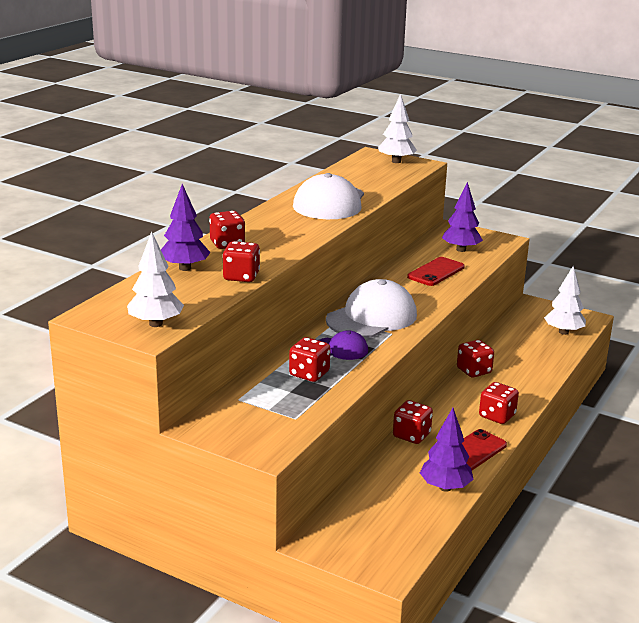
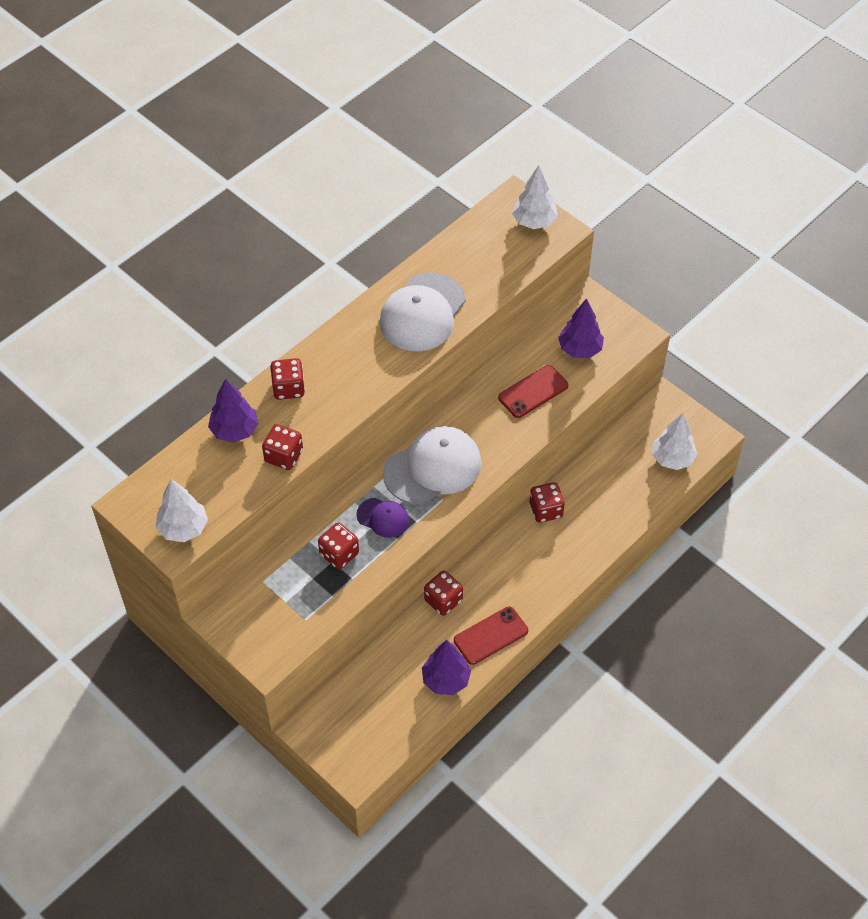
camera: 15 degrees right, 30 degrees up
(497, 416) = (538, 587): red dice -> none

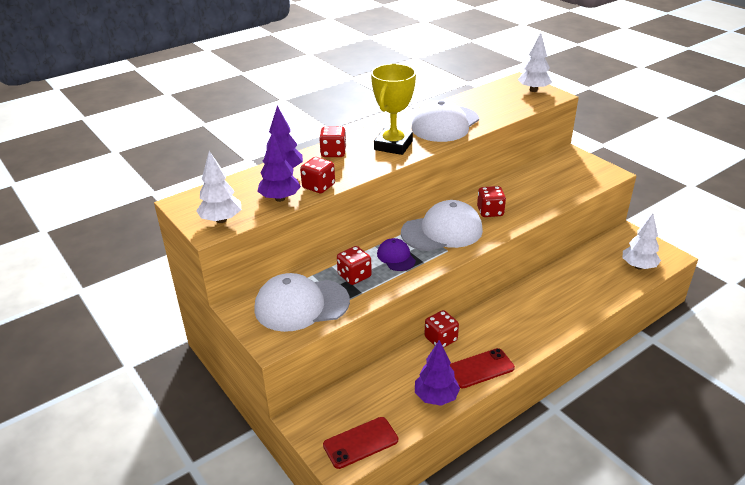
camera: 10 degrees right, 20 degrees down
(287, 605) = (301, 305): none -> white cap
(362, 365) = (393, 145): none -> yellow trophy
(383, 518) = (396, 257): purple cap -> purple cap turned 150 degrees counterclockwise
(533, 392) = (527, 196): red phone -> red phone (360, 442)
(546, 510) = (532, 288): red dice -> red dice (490, 212)
(580, 349) = (565, 177): purple tree -> purple tree (280, 198)

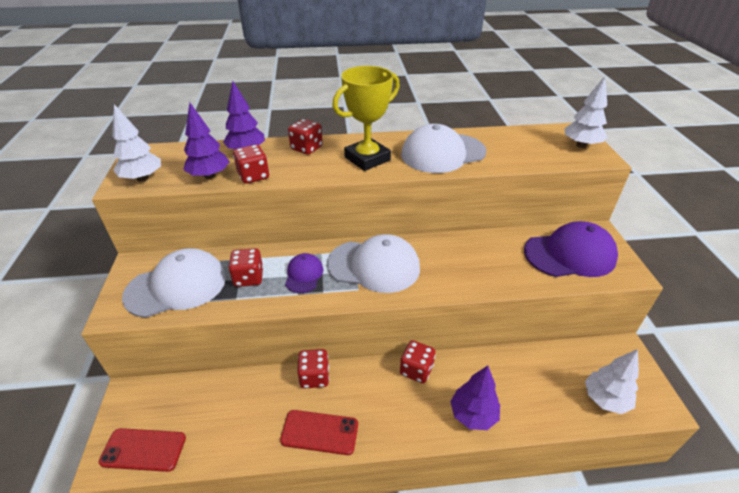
camera: 30 degrees right, 5 degrees up
(301, 305) = (177, 286): white cap -> white cap turned 135 degrees clockwise
(436, 397) = (250, 440): purple tree -> purple tree (473, 415)
(490, 212) = (443, 264): red dice -> red dice (416, 370)
(566, 175) = (570, 254): none -> purple cap

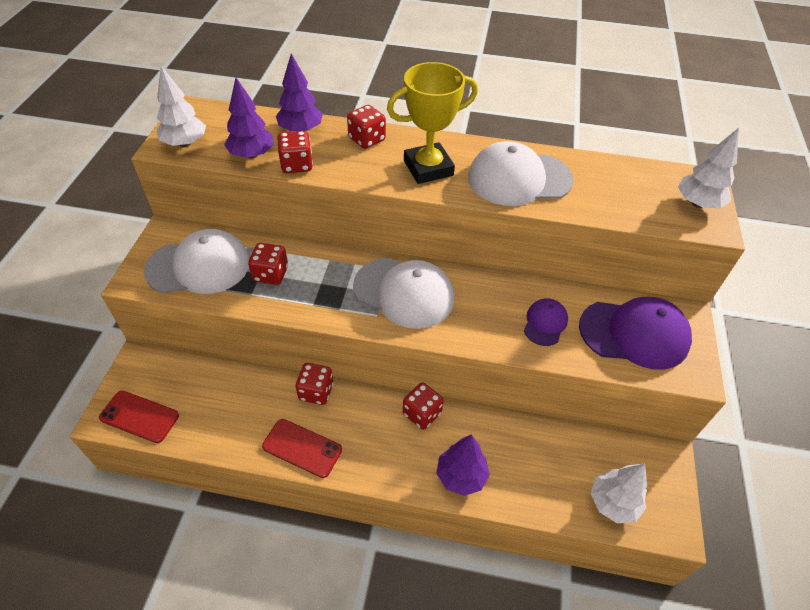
camera: 15 degrees right, 10 degrees up
(304, 275) = (327, 284): purple cap -> purple cap (545, 323)

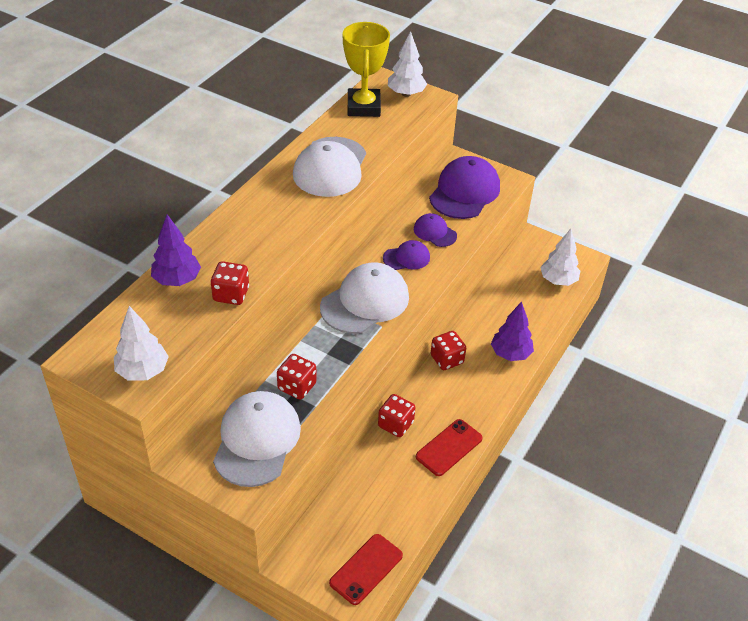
camera: 70 degrees left, 5 degrees down
(252, 155) = (195, 323): purple tree -> none
(367, 139) = (222, 239): red dice -> none
(428, 168) = (286, 213): yellow trophy -> yellow trophy (363, 107)
(488, 309) = (406, 258): none -> purple cap

